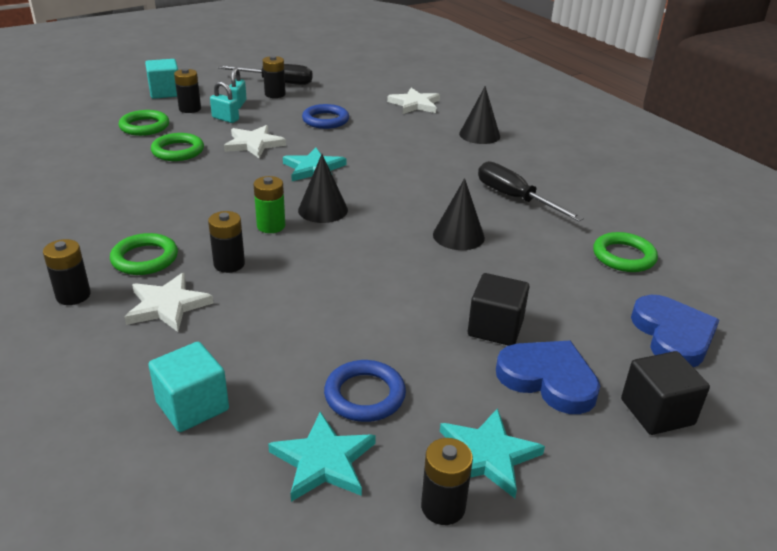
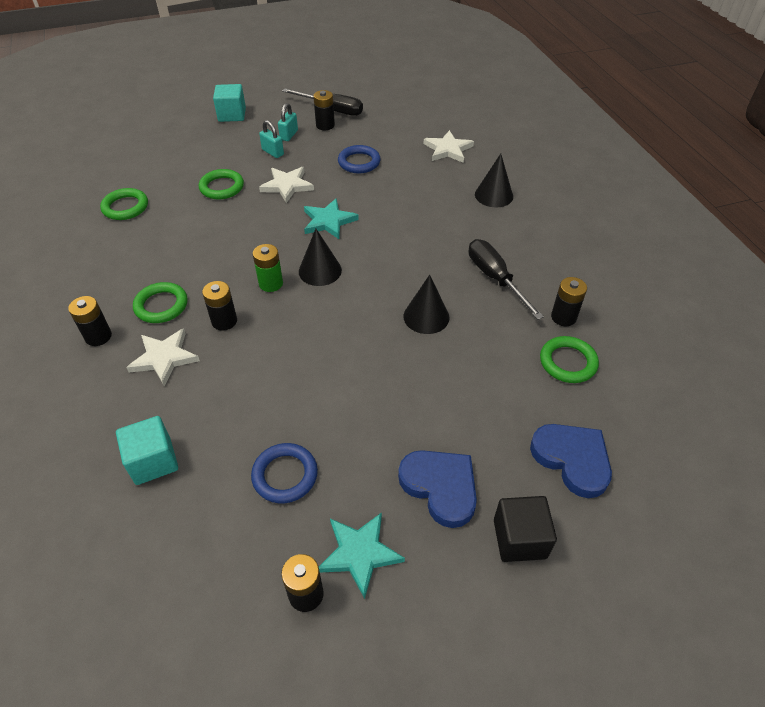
camera: 15 degrees right, 15 degrees up
(144, 126) = (203, 155): green ring -> green ring (125, 207)
(190, 109) = (246, 137): black battery -> black battery (563, 317)
(323, 461) = (232, 532): turquoise star -> none
(495, 328) = (417, 425): black cube -> none
(673, 335) = (572, 459): blue heart -> blue heart turned 45 degrees counterclockwise

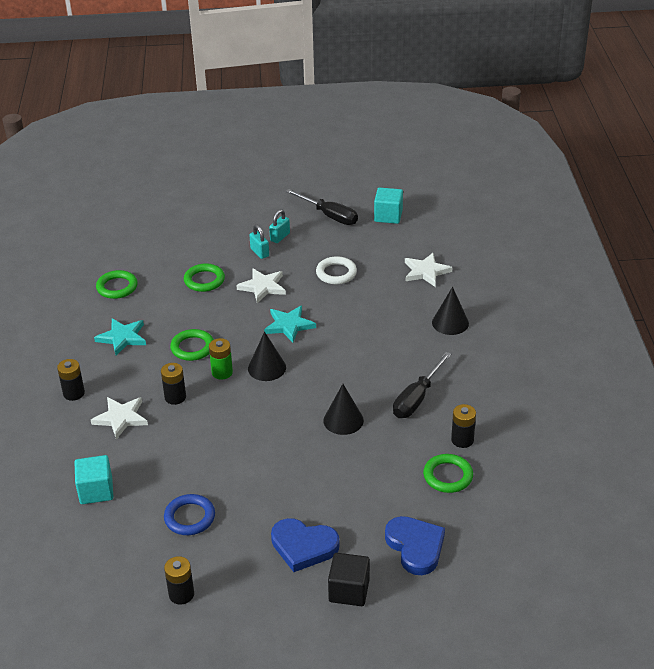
camera: 15 degrees right, 10 degrees down
(161, 305) = (128, 377): green ring -> green ring (192, 348)
(232, 115) = (233, 209): turquoise cube -> turquoise cube (388, 216)
(325, 125) = (317, 231): black battery -> none
(359, 162) = (336, 273): blue ring -> white ring
(359, 553) = (227, 577): turquoise star -> turquoise star (122, 338)
(440, 487) = (303, 546): blue heart -> blue heart turned 135 degrees clockwise
(495, 278) = (417, 398): black screwdriver -> black screwdriver turned 135 degrees counterclockwise

